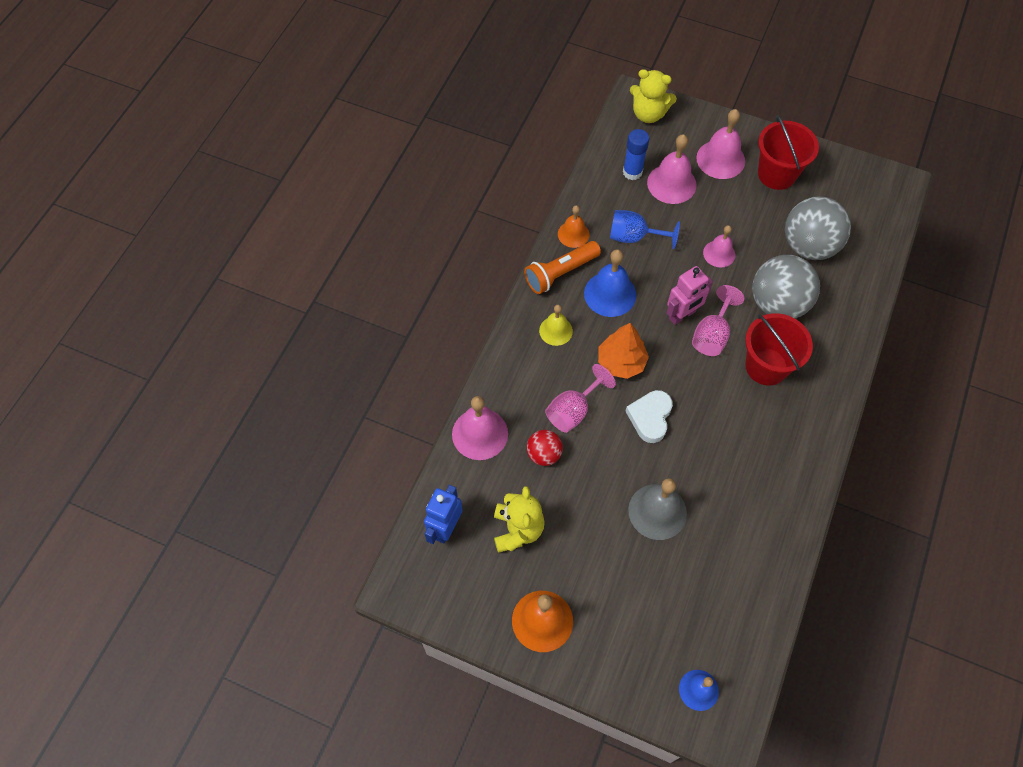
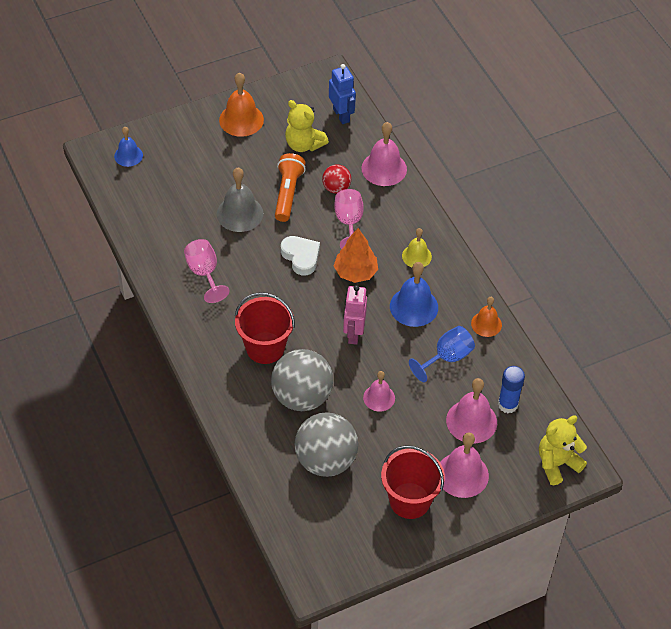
camera: 130 degrees right, 10 degrees down
(560, 273) = (460, 292): orange flashlight -> orange flashlight (288, 193)
(712, 335) = (320, 338): pink goblet -> pink goblet (204, 273)

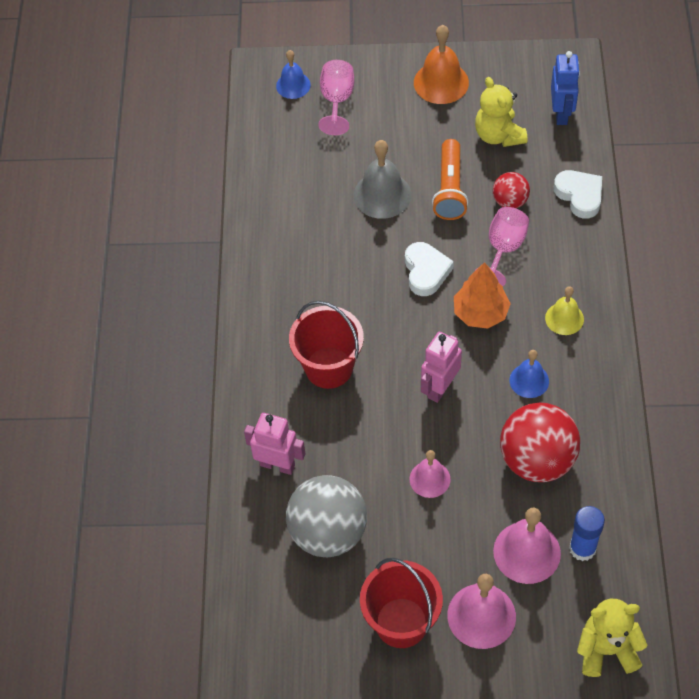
camera: 30 degrees right, 5 degrees up
(204, 273) = (306, 253): pink goblet -> pink goblet (337, 101)
(263, 428) = (277, 465): none -> pink robot
(288, 193) = (450, 189): orange flashlight -> orange flashlight turned 150 degrees clockwise
(302, 397) = (340, 443): grey ball -> none
(384, 168) = (579, 195): pink bell -> white heart
(414, 306) = (529, 380): blue bell -> blue bell, size x0.63
(447, 358) = (537, 460): blue goblet -> red ball
(486, 324) = (607, 435): orange bell -> none

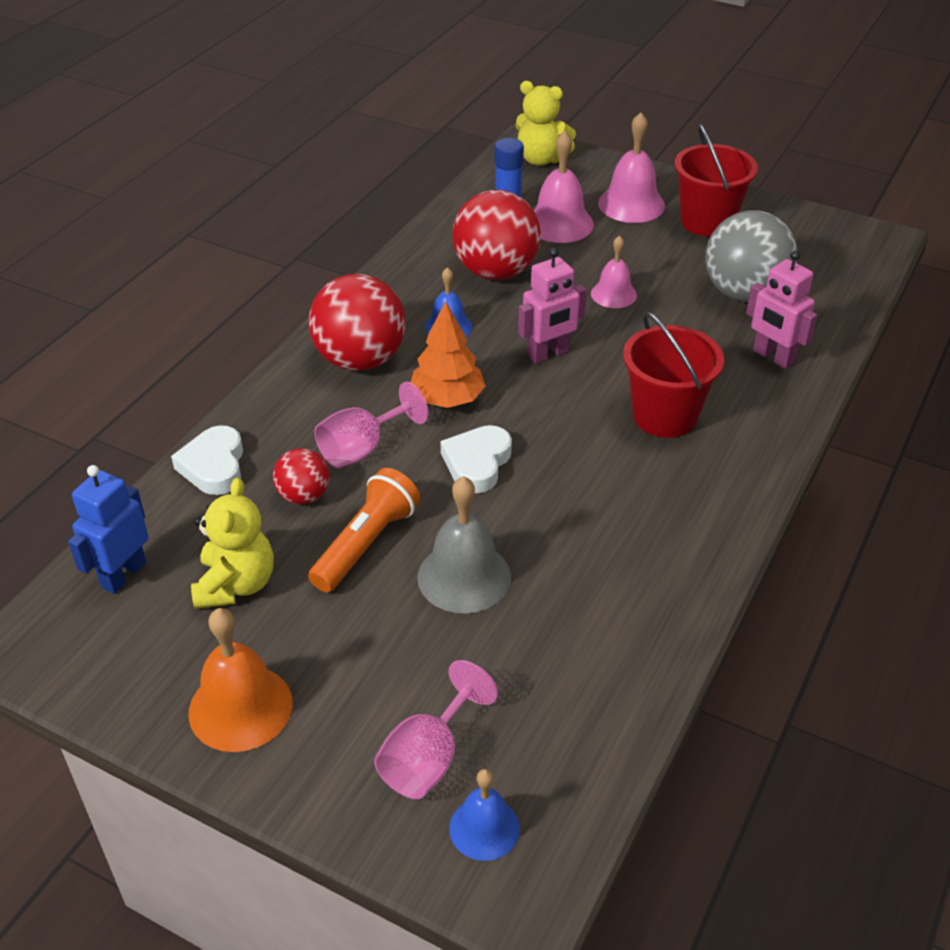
camera: 155 degrees left, 15 degrees down
(564, 318) = (360, 360): yellow bell -> red ball

